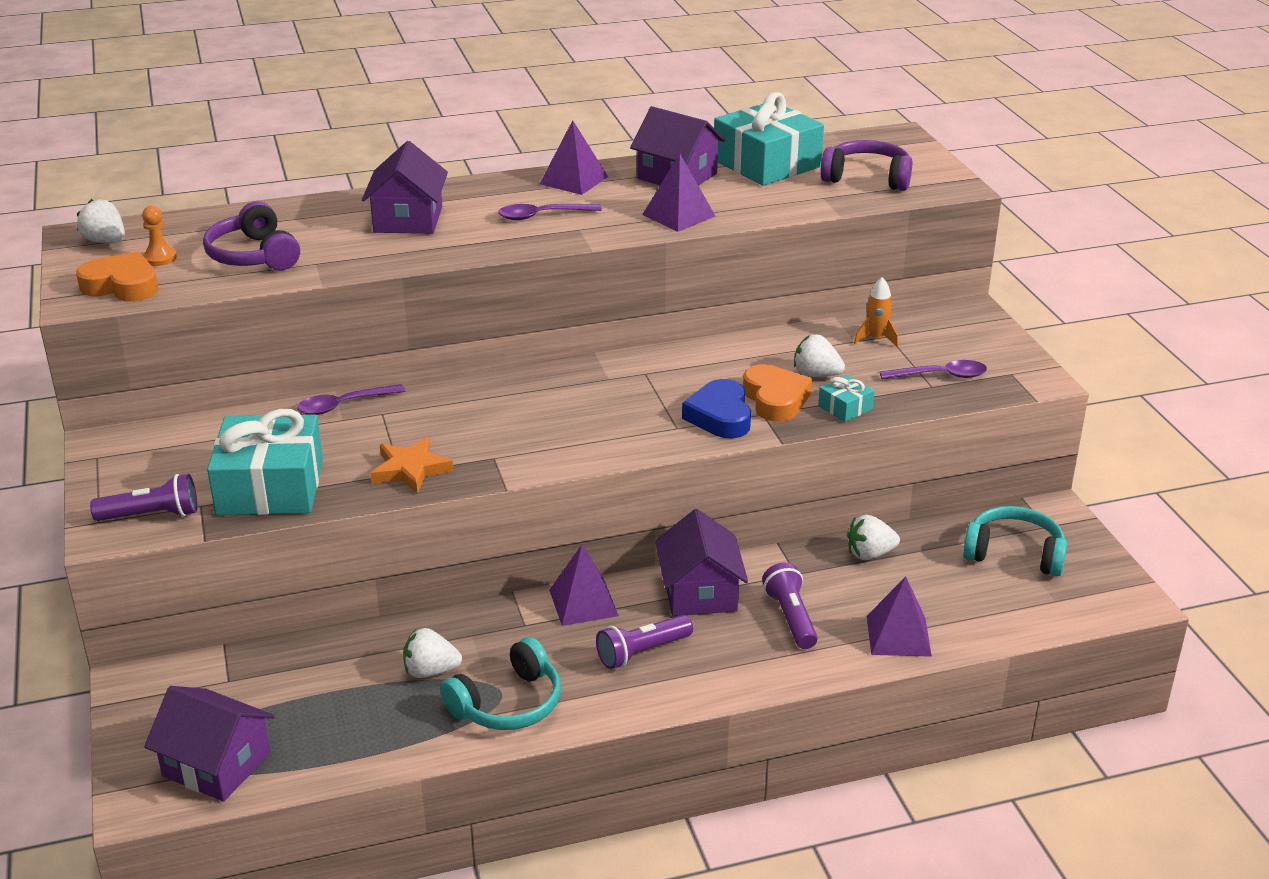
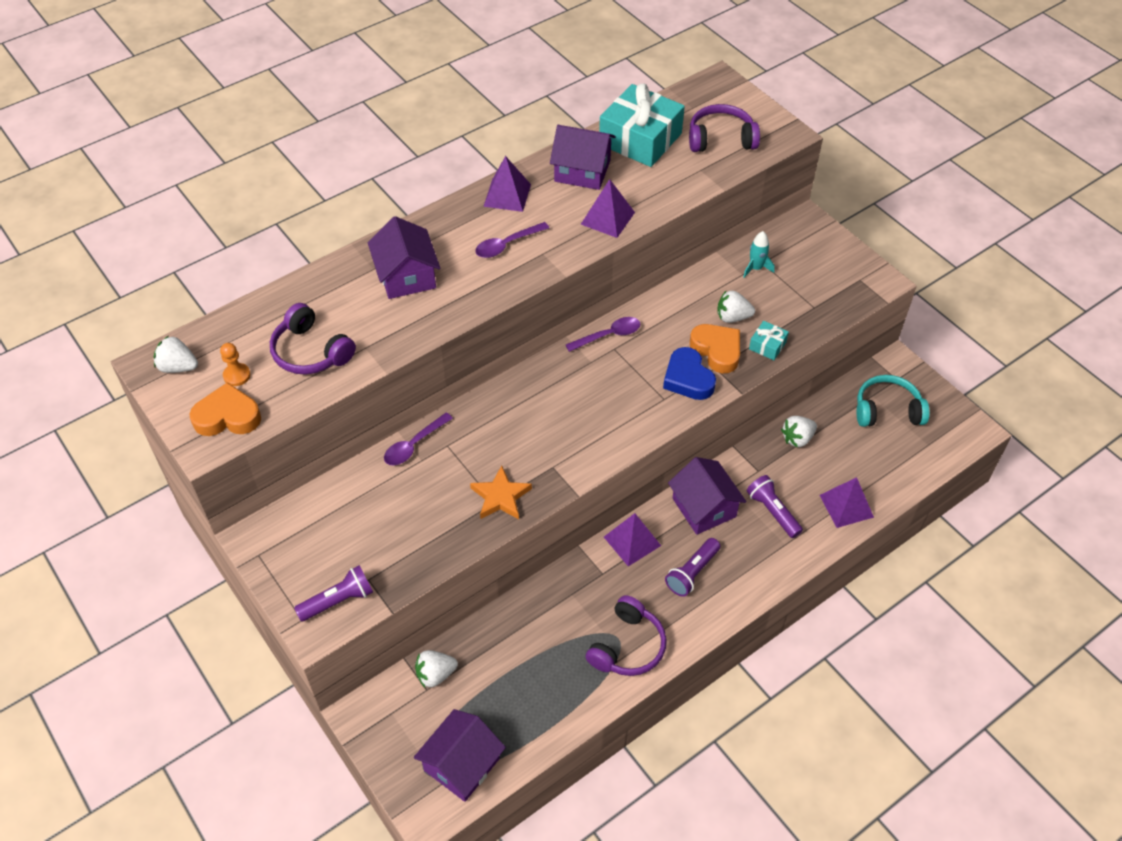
camera: 20 degrees left, 20 degrees up
(217, 765) = (462, 764): purple house -> purple house turned 60 degrees counterclockwise
(270, 487) = (409, 545): turquoise gift -> none
(430, 671) = (561, 635): white strawberry -> white strawberry (435, 674)
(508, 704) = (628, 646): turquoise headphones -> purple headphones
(876, 339) = (756, 268): orange rocket -> turquoise rocket
(940, 376) = (815, 295): purple spoon -> purple spoon (608, 335)

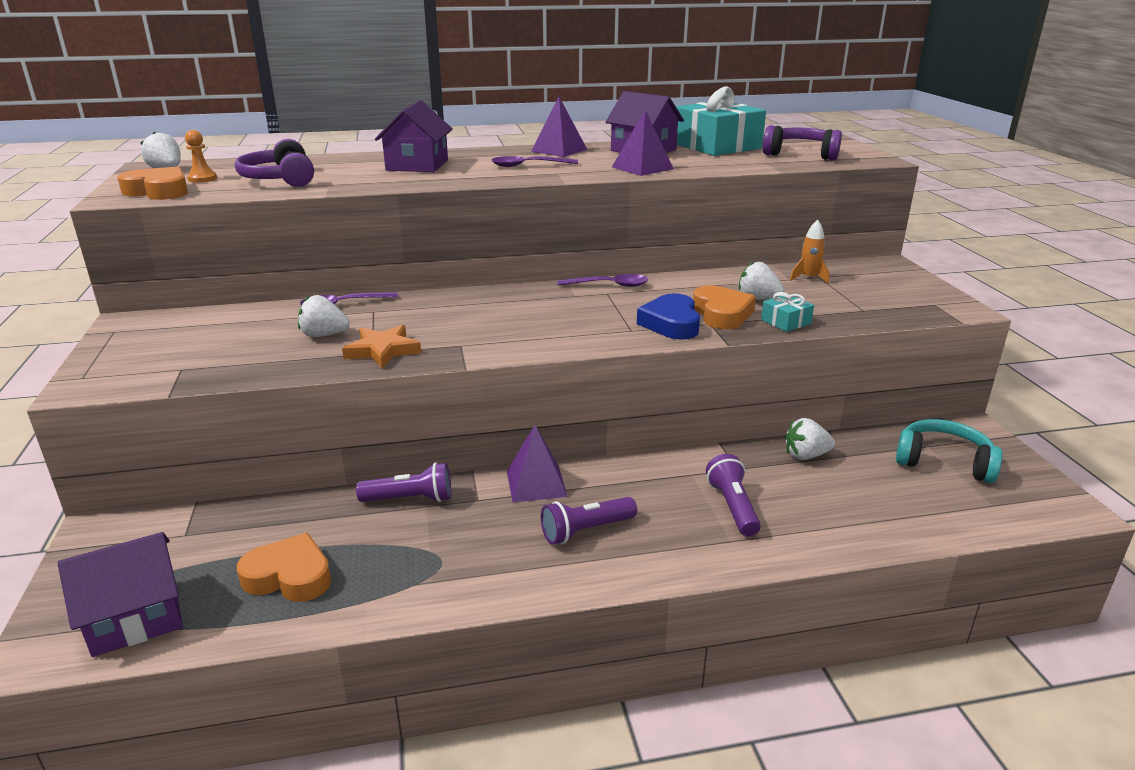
camera: 25 degrees right, 25 degrees down
(338, 600) = (133, 374): purple flashlight -> purple flashlight (410, 499)
(435, 674) = (209, 525): white strawberry -> white strawberry (324, 335)
(530, 692) = (289, 576): none -> orange heart
(628, 646) = (446, 573): purple headphones -> none
(704, 507) = (646, 480): purple house -> none
(756, 268) = (808, 278): turquoise rocket -> orange rocket
(846, 506) = (840, 529): purple pyramid -> none

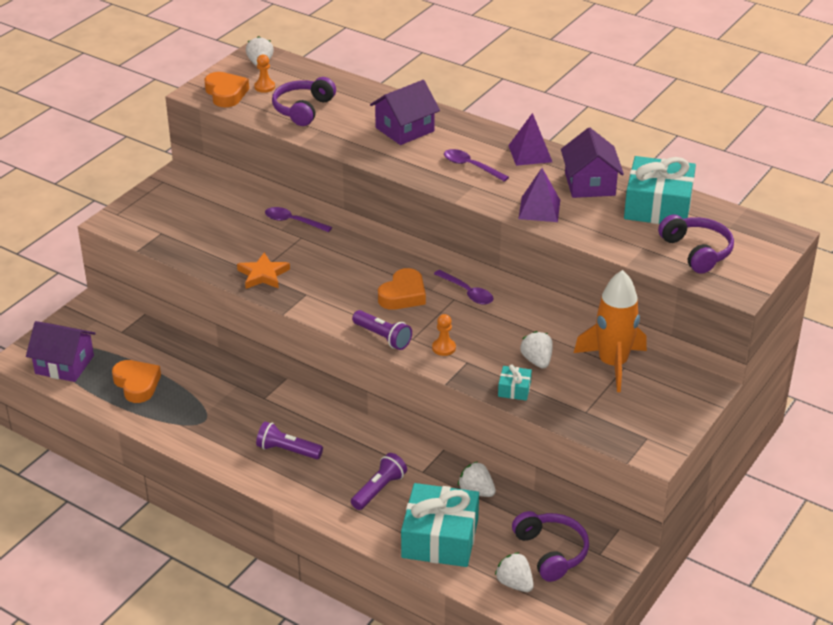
camera: 45 degrees right, 10 degrees up
(324, 335) = (251, 244): white strawberry -> white strawberry (514, 583)
(410, 499) = (234, 376): purple flashlight -> purple flashlight (383, 337)
(536, 483) = (305, 407): purple pyramid -> none
(671, 323) = (444, 348): blue heart -> orange pawn
(721, 314) = (488, 359): orange heart -> orange heart (403, 295)
(808, 278) = (612, 364): orange rocket -> orange rocket, size x2.14
(857, 510) = (440, 538): none -> turquoise gift
(943, 461) = (551, 552): turquoise headphones -> purple headphones

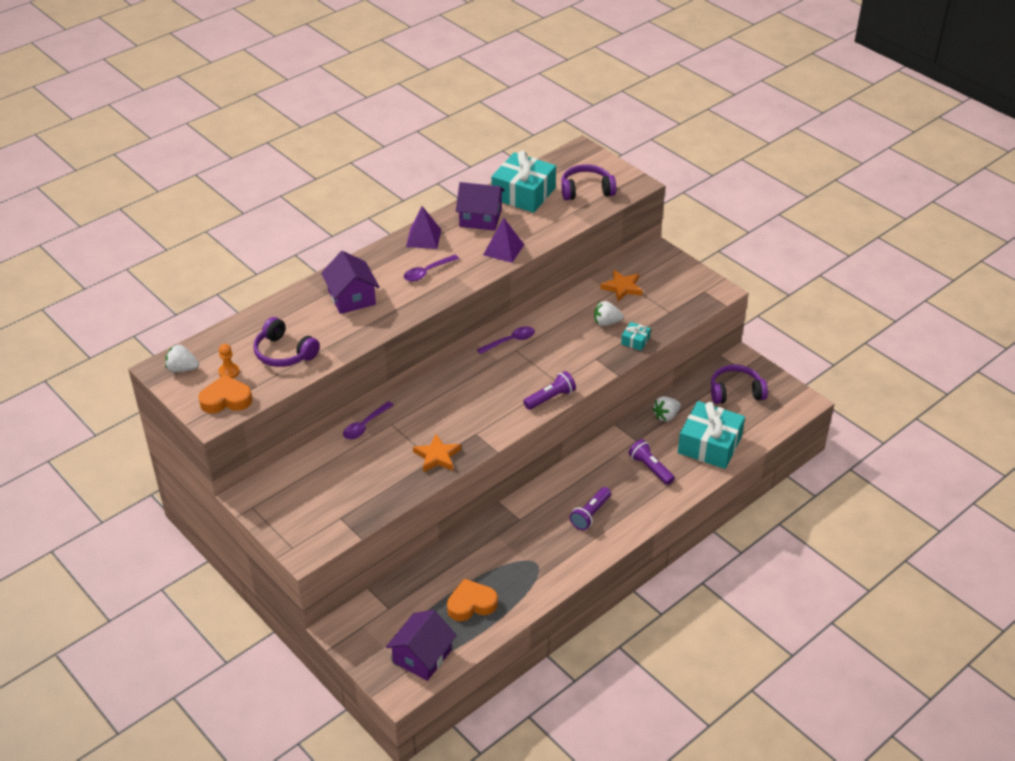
camera: 75 degrees left, 5 degrees up
(403, 295) = (499, 377): orange heart -> none
(444, 348) = (575, 367): orange pawn -> none
(514, 583) = (761, 416): white strawberry -> none
(612, 364) = (622, 288): orange rocket -> orange star

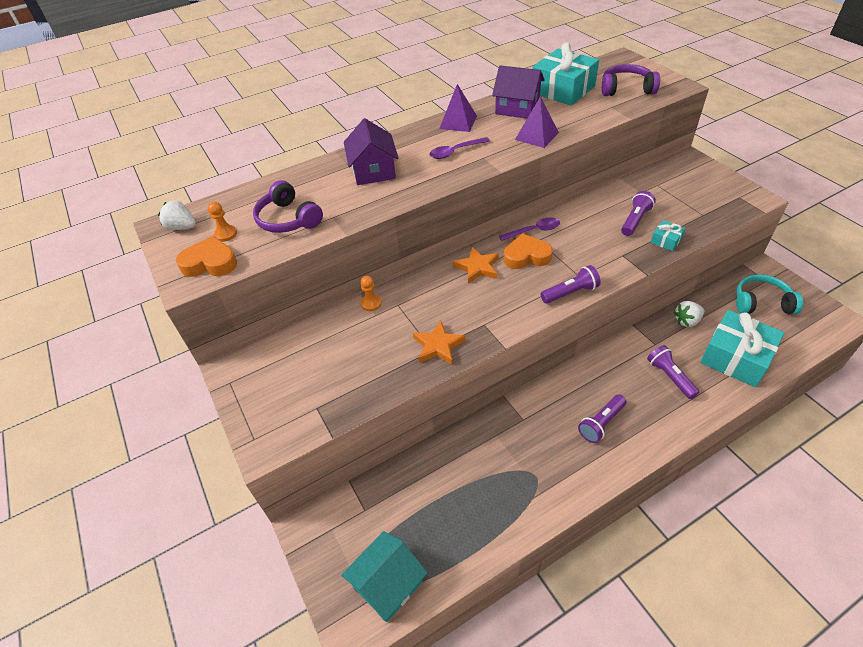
camera: 15 degrees right, 5 degrees up
(365, 425) = (371, 303): purple spoon -> orange pawn
(422, 656) = (388, 583): purple house -> turquoise house
(471, 604) = (455, 519): orange heart -> orange heart (526, 256)
(606, 323) = (635, 220): white strawberry -> purple flashlight
(622, 288) = (652, 188): orange star -> orange star (477, 267)
(735, 392) = (761, 302): purple headphones -> turquoise headphones

